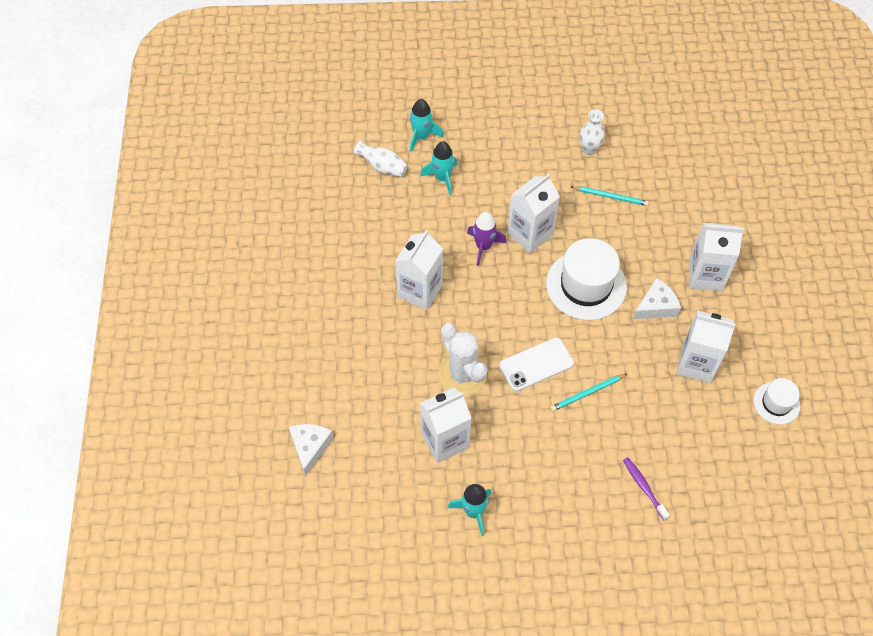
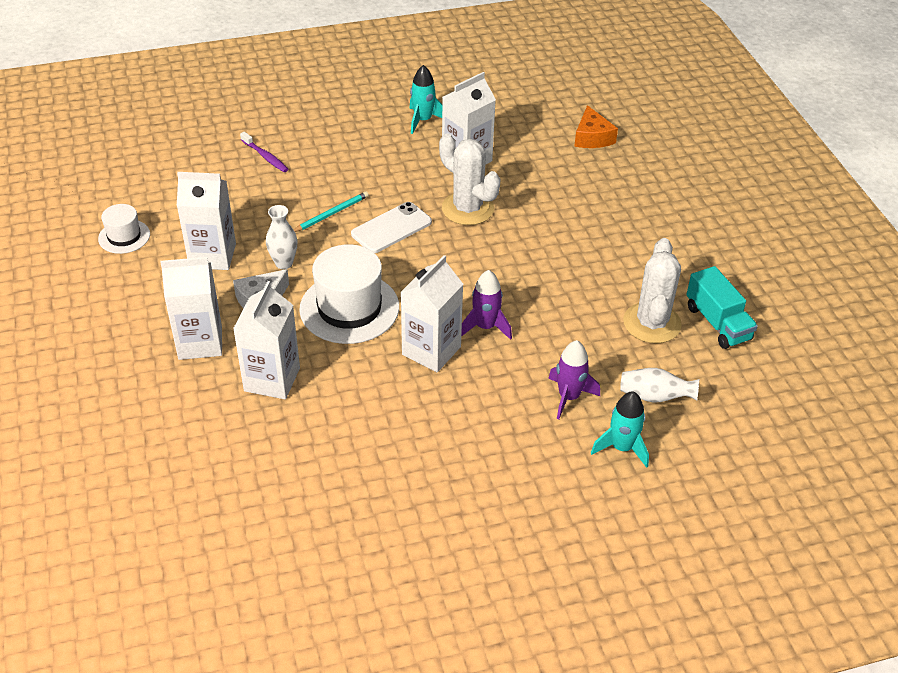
camera: 165 degrees right, 15 degrees down
(306, 215) = (717, 323): none -> turquoise truck
(310, 447) = (592, 137): white cheese -> orange cheese
(356, 225) = (652, 323): none -> white cactus
(420, 291) = (543, 271): white carton -> white carton (272, 379)
(442, 178) = (569, 397): turquoise rocket -> purple rocket
(589, 149) = (374, 475): white vase -> white vase (284, 263)
(611, 197) = (332, 414): turquoise pencil -> none

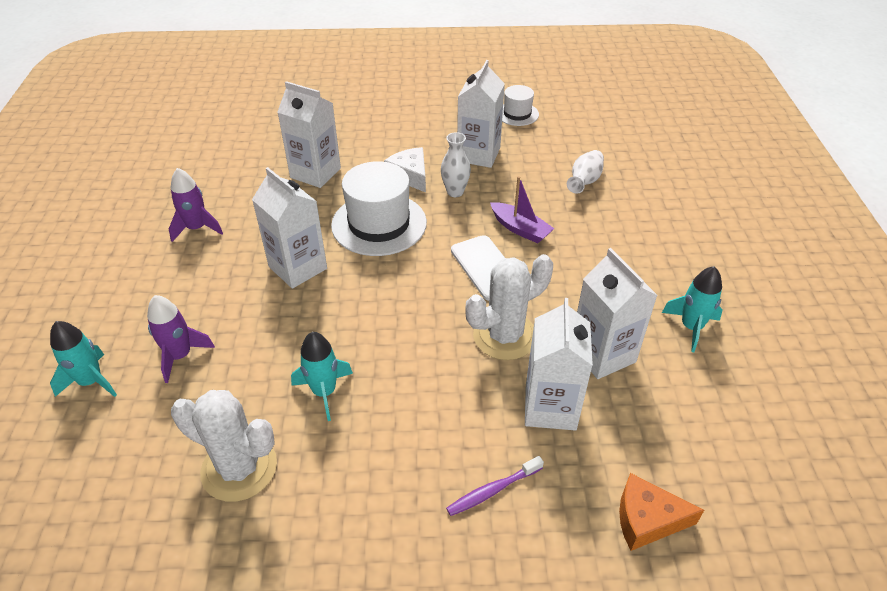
camera: 105 degrees right, 0 degrees up
(200, 342) = (375, 142): white carton -> white carton (550, 407)
(265, 157) = (623, 195): purple toothbrush -> purple toothbrush (492, 490)
(331, 214) = (520, 229): turquoise pencil -> purple boat
(485, 327) = (309, 312): purple rocket -> purple rocket (197, 228)
(565, 296) = (324, 392): none -> turquoise rocket
(654, 397) = (132, 432): white vase -> white vase (584, 181)
(717, 323) = (200, 549): turquoise truck -> none

